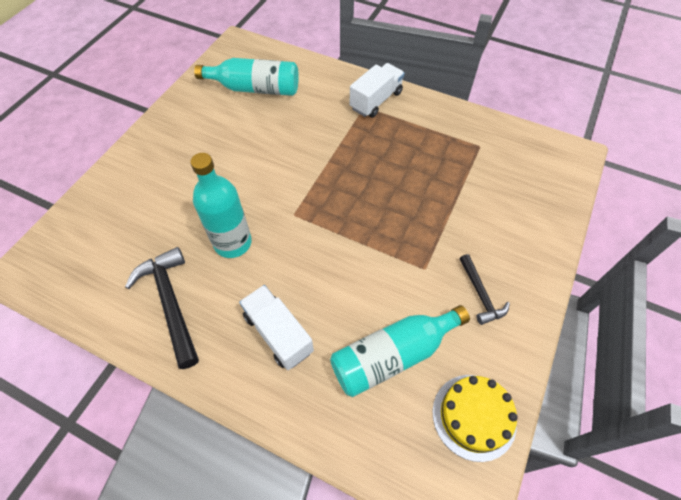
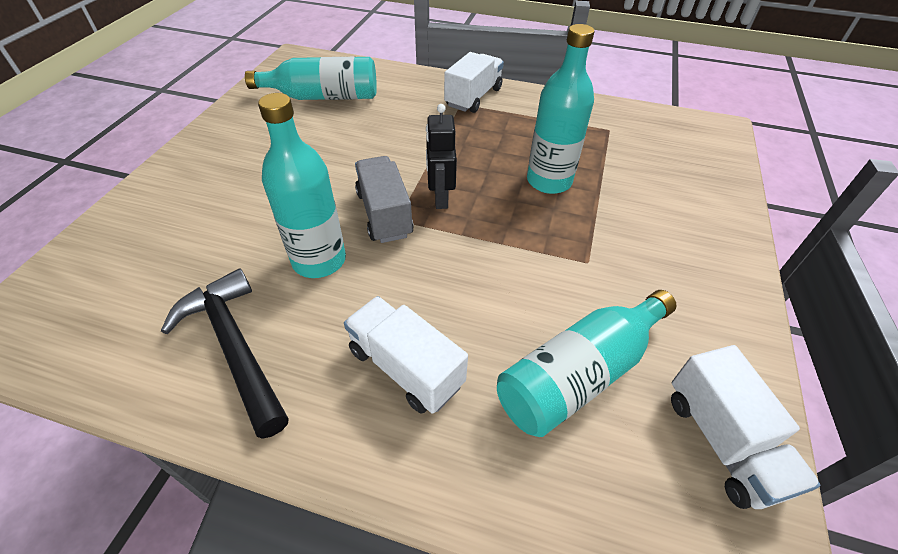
camera: 10 degrees left, 10 degrees down
(284, 208) = (384, 214): none -> grey truck
(328, 198) = (440, 198): none -> black robot
(416, 192) = (549, 181): none -> turquoise bottle
(474, 416) = (722, 441): yellow cake -> white truck
(480, 294) = (669, 283): black hammer -> none

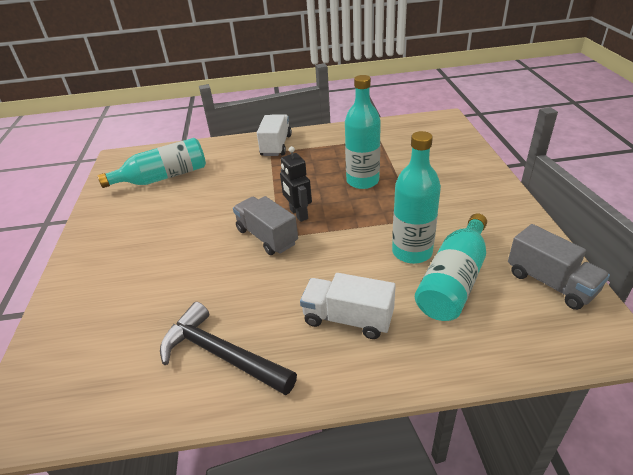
camera: 20 degrees left, 10 degrees down
(319, 260) = (241, 280): turquoise bottle -> turquoise bottle (412, 252)
(722, 441) = (550, 282): white truck -> grey truck

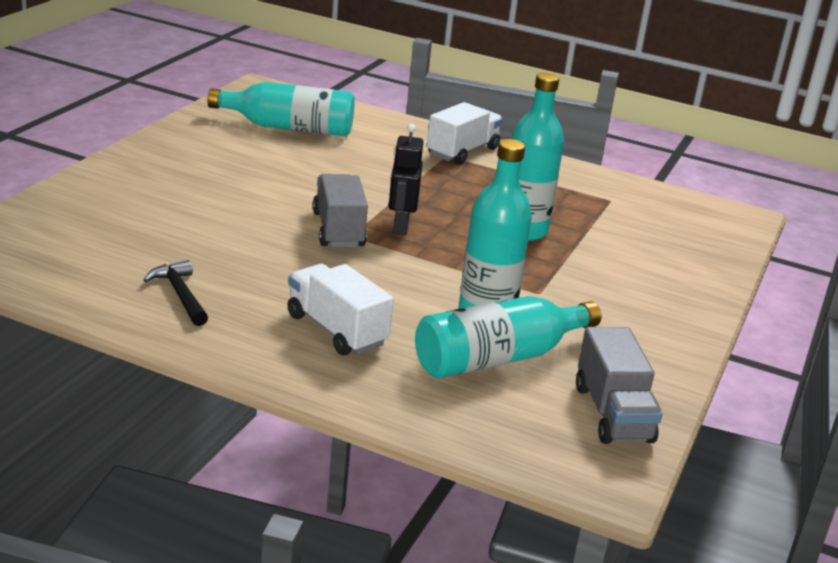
camera: 25 degrees right, 10 degrees down
(221, 355) = (180, 295): black hammer -> black hammer, size x0.59

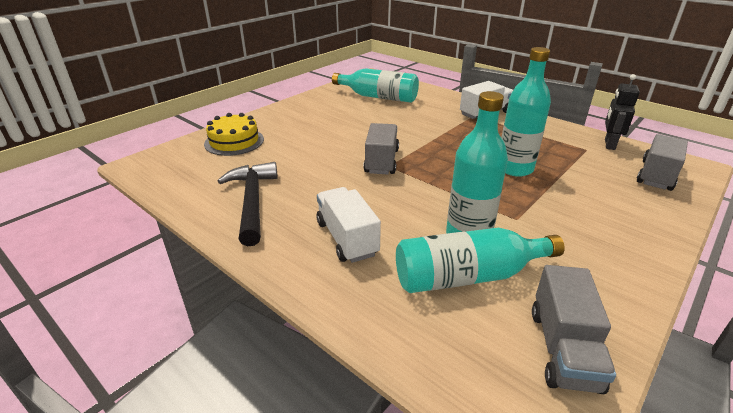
camera: 20 degrees right, 5 degrees up
(92, 210) = (234, 141): none -> yellow cake
(180, 295) = (252, 202): black hammer -> black hammer, size x1.69
(400, 226) = (425, 161): black robot -> black robot (609, 144)
(697, 230) = (656, 175): none -> grey truck

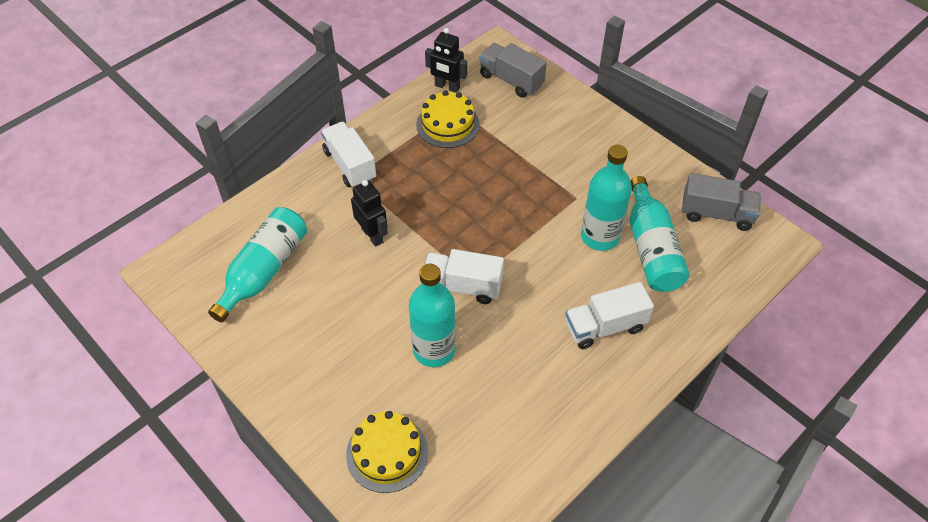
camera: 85 degrees left, 20 degrees up
(252, 202) = (541, 413): black hammer -> none
(381, 161) = (462, 286): grey truck -> white truck
(421, 125) = (372, 235): none -> black robot
(514, 168) = (489, 175): turquoise bottle -> turquoise bottle (434, 350)
(561, 147) = (447, 124): none -> yellow cake

